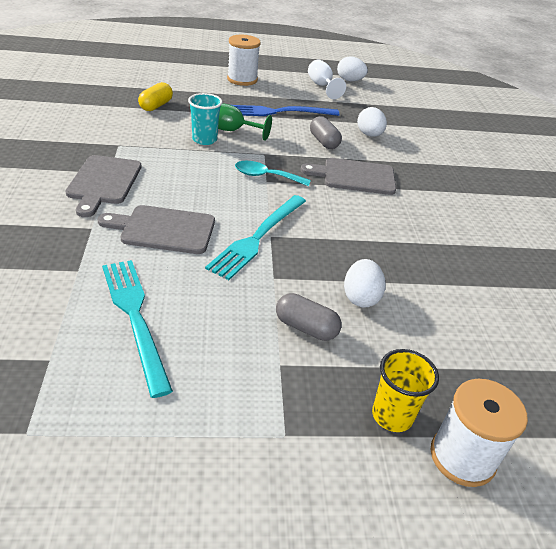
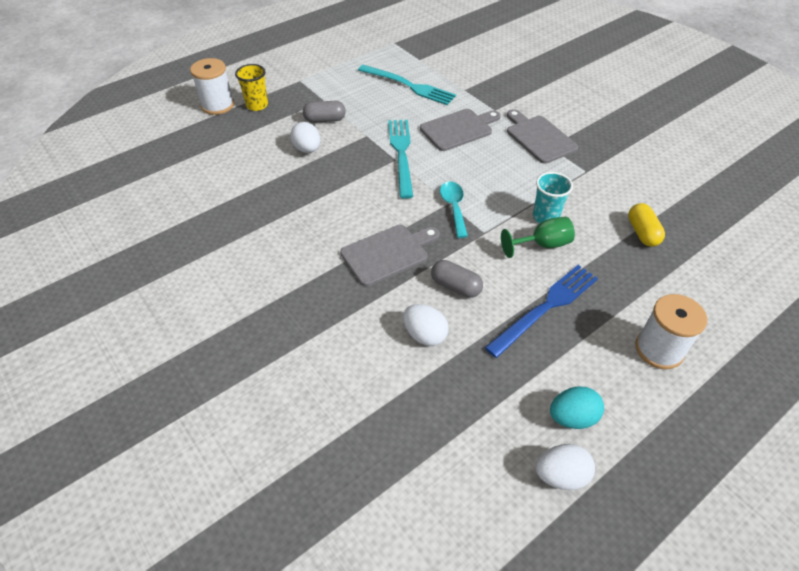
camera: 150 degrees right, 10 degrees up
(266, 176) = (454, 207): turquoise spoon -> turquoise spoon turned 75 degrees counterclockwise
(322, 86) = (572, 417): white goblet -> turquoise egg

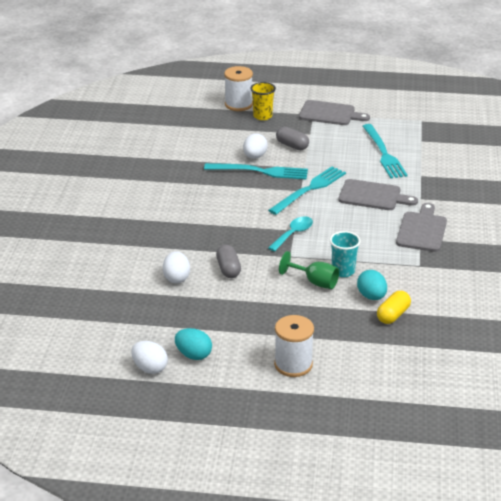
camera: 45 degrees right, 15 degrees down
(333, 162) = (260, 171): none -> turquoise fork
(388, 253) = (216, 233): grey cutting board -> grey cutting board (330, 114)
(545, 308) = (262, 308): blue fork -> none
(601, 226) = (371, 296): none -> turquoise egg

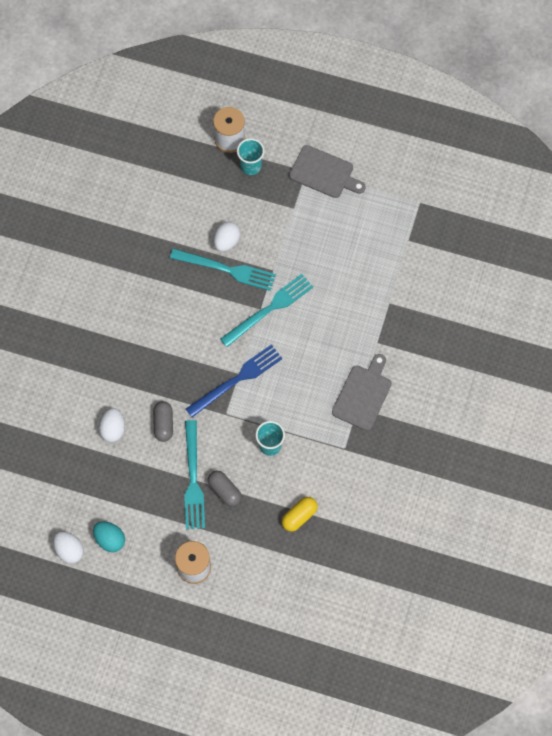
camera: 10 degrees right, 35 degrees up
(262, 116) = (251, 166): yellow cup -> turquoise cup
(292, 145) = (270, 228): grey capsule -> grey capsule (224, 491)
(293, 234) = (237, 380): turquoise spoon -> blue fork
(315, 282) = (240, 457): green goblet -> none
(371, 296) = (287, 486): turquoise egg -> none
(373, 196) = (330, 330): grey cutting board -> none
(383, 153) = (361, 257): turquoise fork -> turquoise fork (193, 479)

